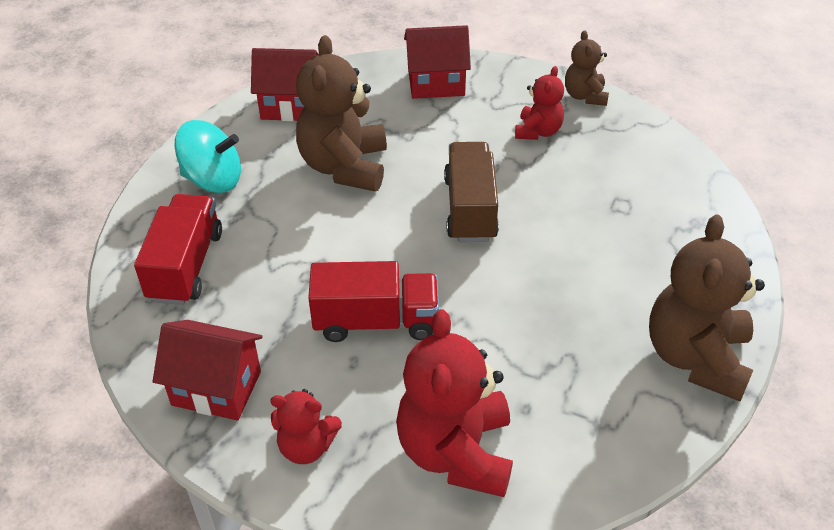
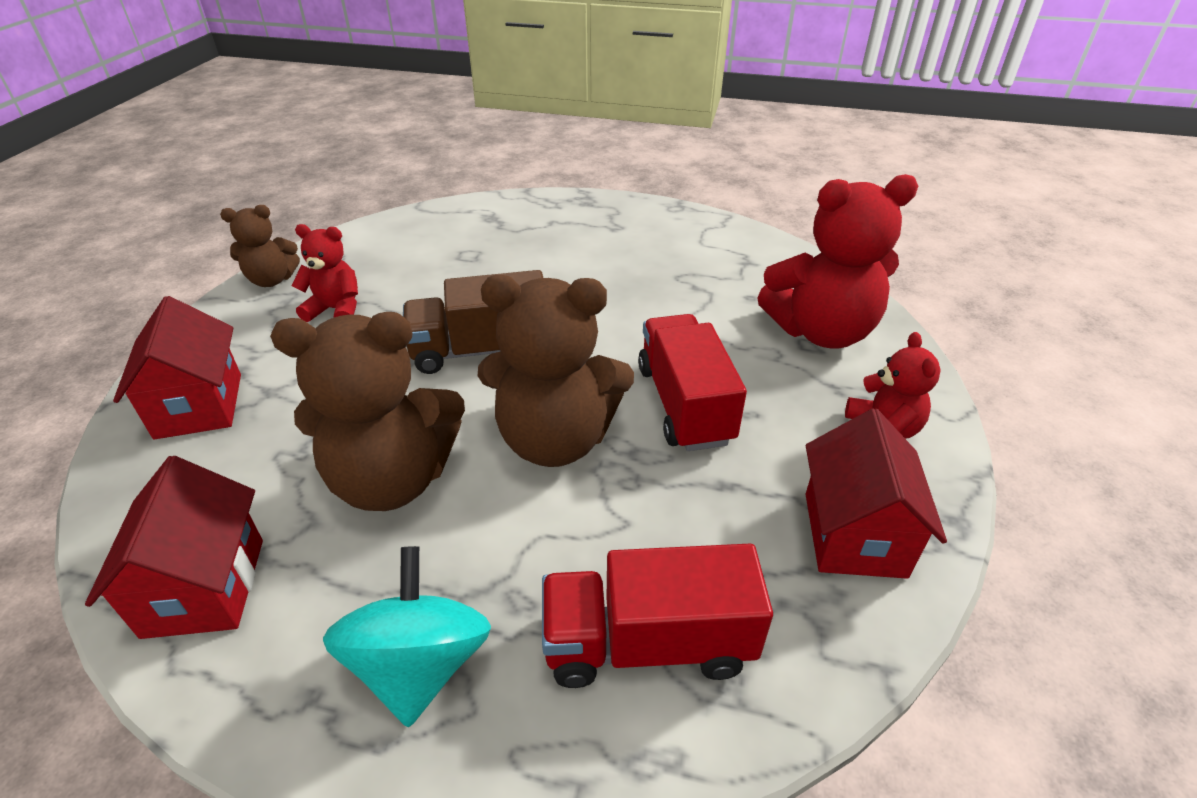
camera: 100 degrees left, 5 degrees down
(696, 357) = (654, 220): brown teddy bear -> brown teddy bear (555, 439)

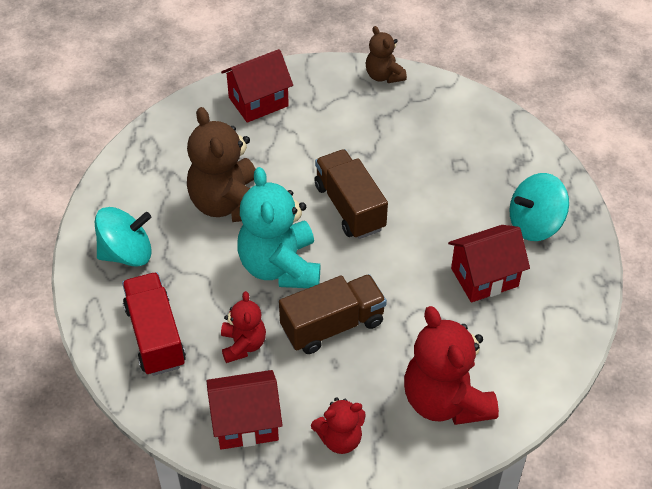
camera: 75 degrees right, 10 degrees up
(204, 587) = (148, 162): red house -> red house (484, 277)
(336, 310) = (364, 120): red teddy bear -> red teddy bear (243, 345)
(555, 439) = (280, 266): brown teddy bear -> turquoise teddy bear
(585, 227) = (535, 224): none -> turquoise spinning top
(684, 404) = (332, 325): red truck -> brown truck

